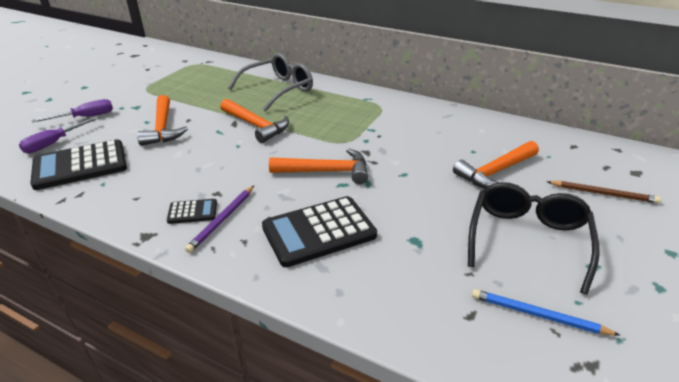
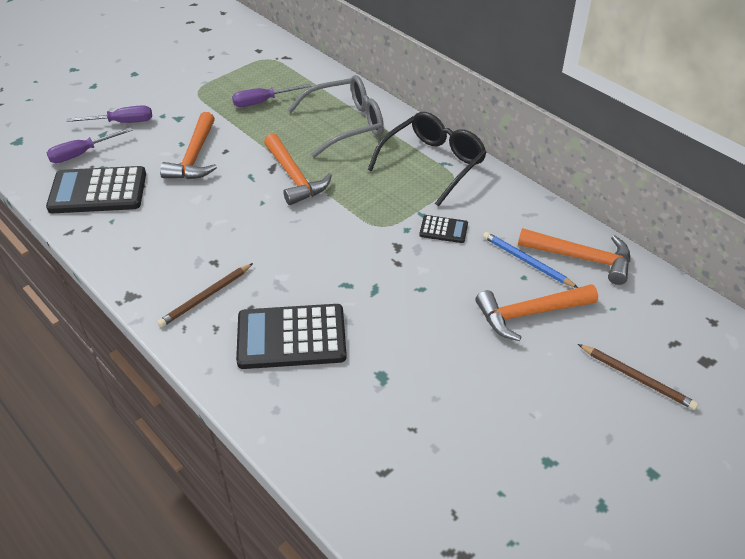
camera: 20 degrees right, 10 degrees up
(192, 212) = (182, 279): black calculator -> black calculator (443, 229)
(204, 87) = (263, 102): none -> purple screwdriver
(222, 220) = (206, 297): purple pencil -> brown pencil
(326, 171) = (338, 263): orange hammer -> orange hammer (581, 258)
(527, 239) = (501, 409): black glasses -> black glasses (433, 163)
(538, 315) = (449, 493): blue pencil -> blue pencil (526, 261)

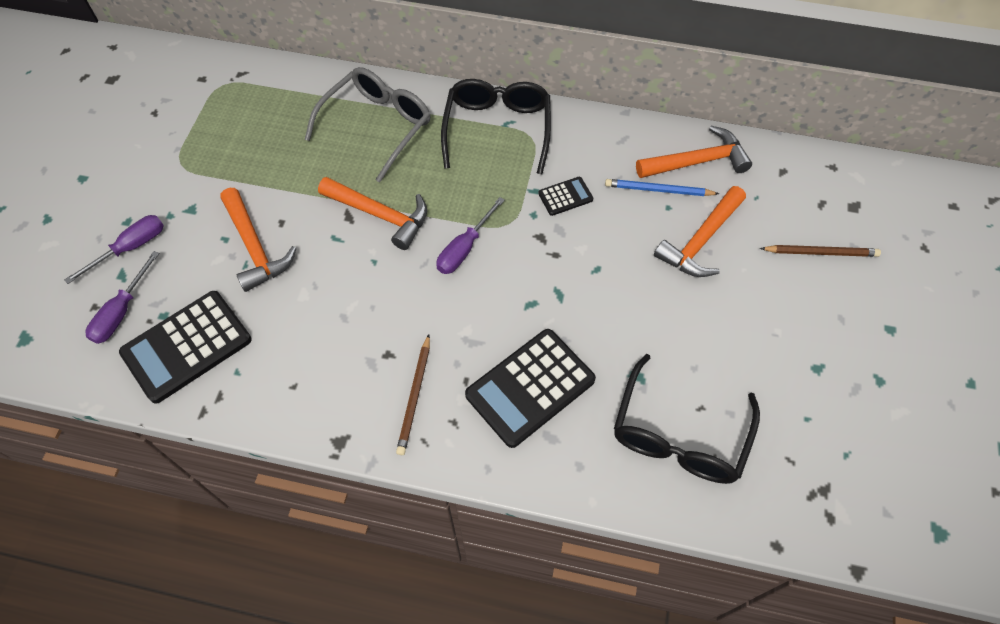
camera: 35 degrees left, 15 degrees up
(263, 102) = (267, 142): purple screwdriver -> purple screwdriver (464, 248)
(375, 436) = (678, 435): none -> black glasses

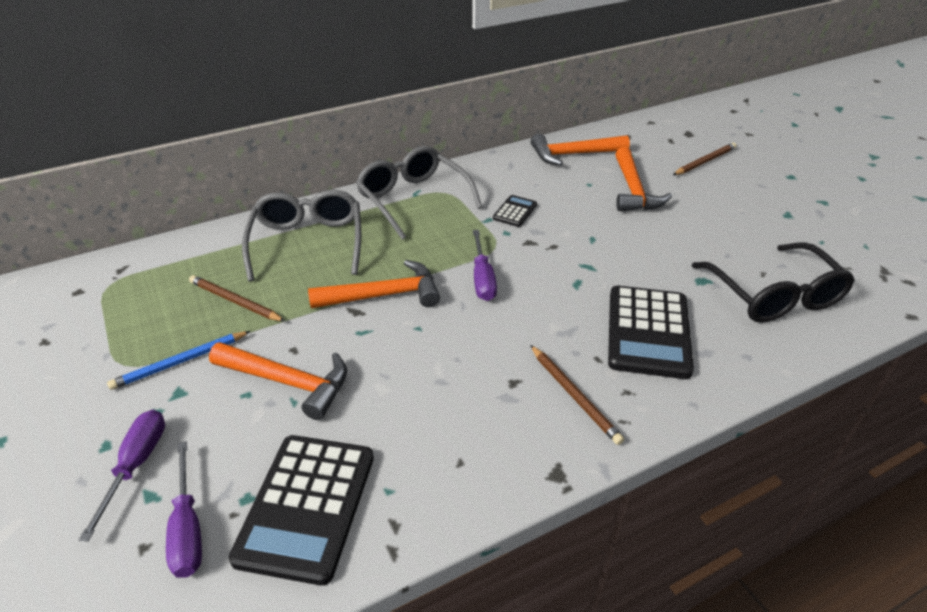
camera: 40 degrees left, 20 degrees down
(283, 153) = (235, 301): none -> brown pencil
(497, 129) = (413, 199): black glasses -> grey glasses
(658, 190) = (570, 179): blue pencil -> blue pencil (180, 362)
(697, 162) = (573, 154): orange hammer -> orange hammer turned 135 degrees counterclockwise

